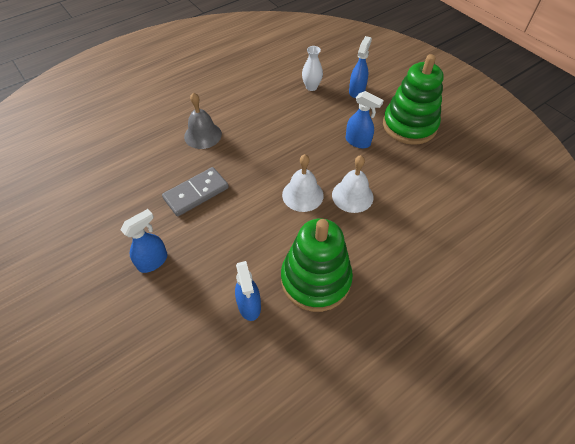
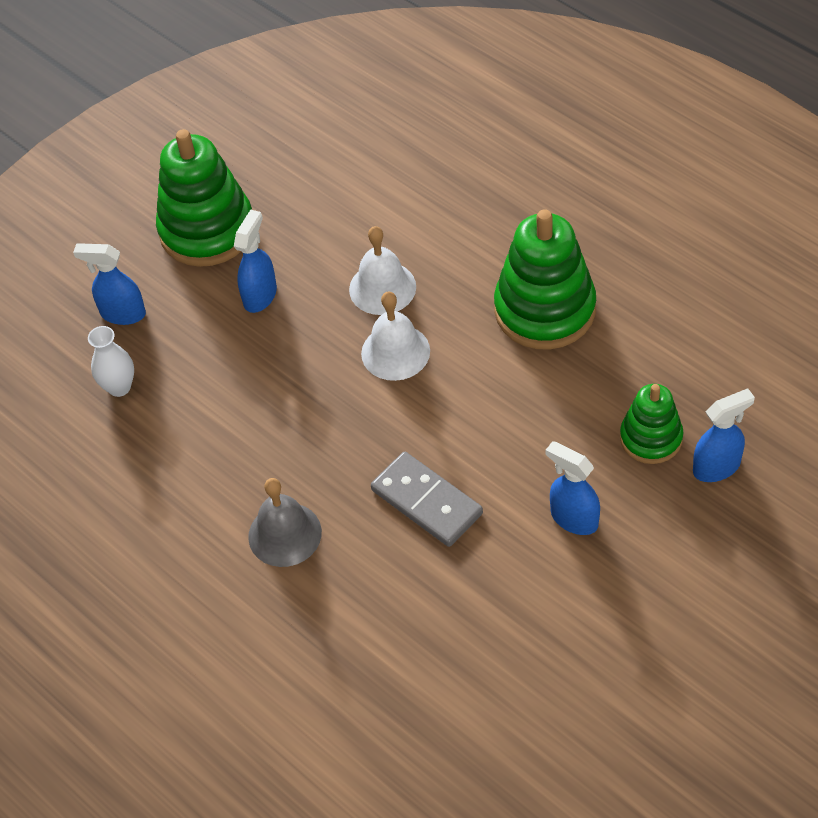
camera: 95 degrees left, 0 degrees up
(191, 320) = (651, 438): none -> green stacking toy
(249, 306) = (608, 377): blue spray bottle -> blue spray bottle (717, 467)

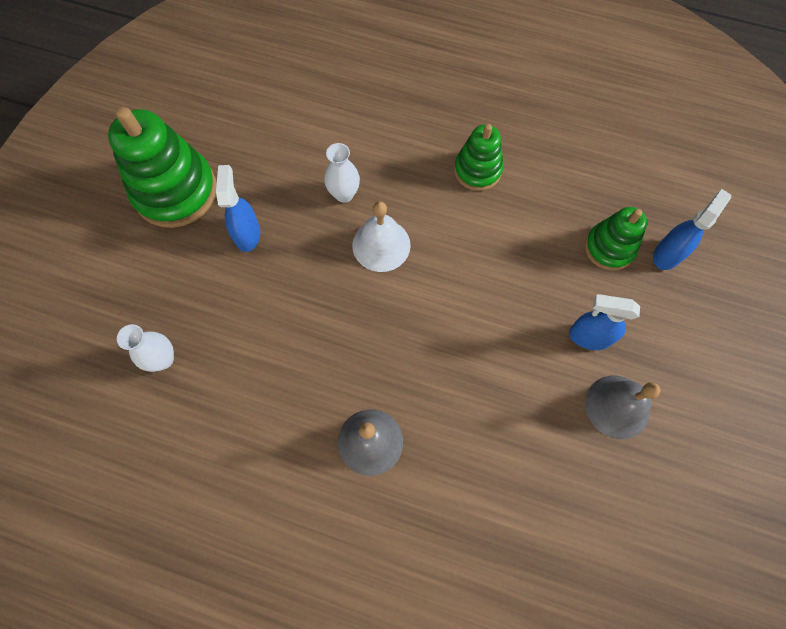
camera: 30 degrees left, 15 degrees up
(122, 313) = (135, 290): blue spray bottle -> none
(382, 288) = (344, 194): white bell -> white vase
(426, 502) = (470, 366): grey domino -> none
(545, 309) = (477, 170): green stacking toy -> green stacking toy, size x0.58
(564, 596) = (617, 406): none -> grey bell

